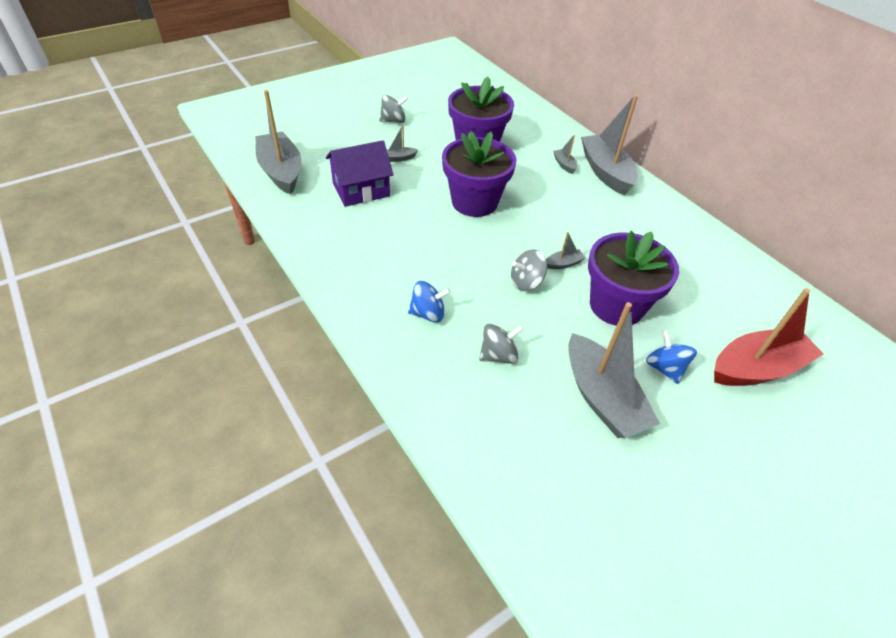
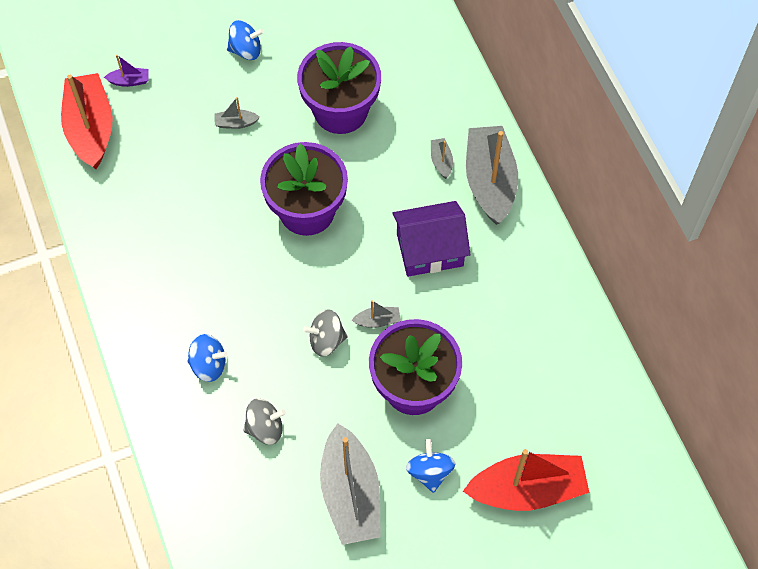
camera: 15 degrees right, 15 degrees up
(281, 171) = (91, 128): grey boat -> red boat
(307, 143) = (129, 81): none -> purple boat
(361, 190) = (178, 172): purple house -> purple house (430, 250)
(393, 121) = (246, 50): grey spinning top -> blue spinning top

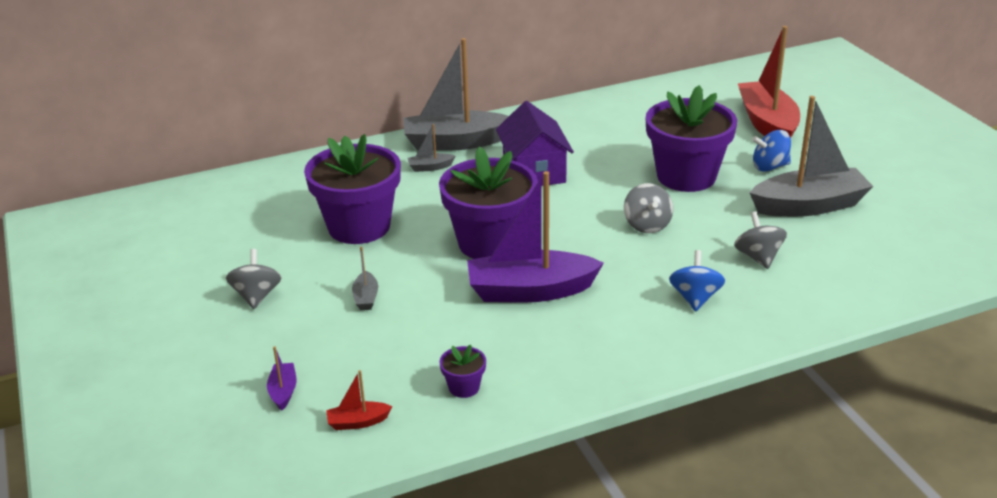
camera: 90 degrees left, 30 degrees down
(91, 128) = (358, 422): red boat -> red boat, size x0.42
(118, 192) = (464, 387): none -> purple flower pot
(233, 239) = (530, 291): none -> purple boat
(246, 50) = (256, 296): blue spinning top -> grey spinning top
(378, 321) = (618, 197): grey boat -> none

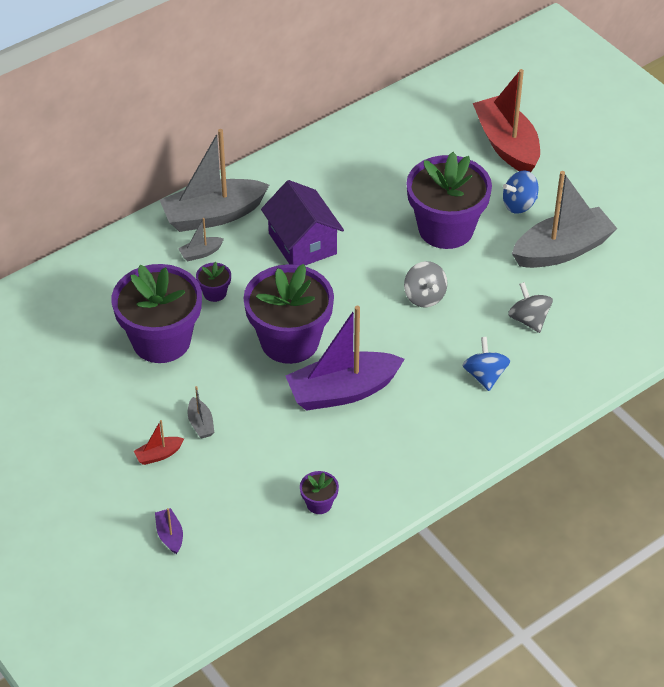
camera: 15 degrees left, 15 degrees up
(256, 296) = (101, 438): grey spinning top -> none
(358, 422) = (244, 553): red boat -> red boat (158, 455)
(430, 197) = (214, 293): none -> purple flower pot

